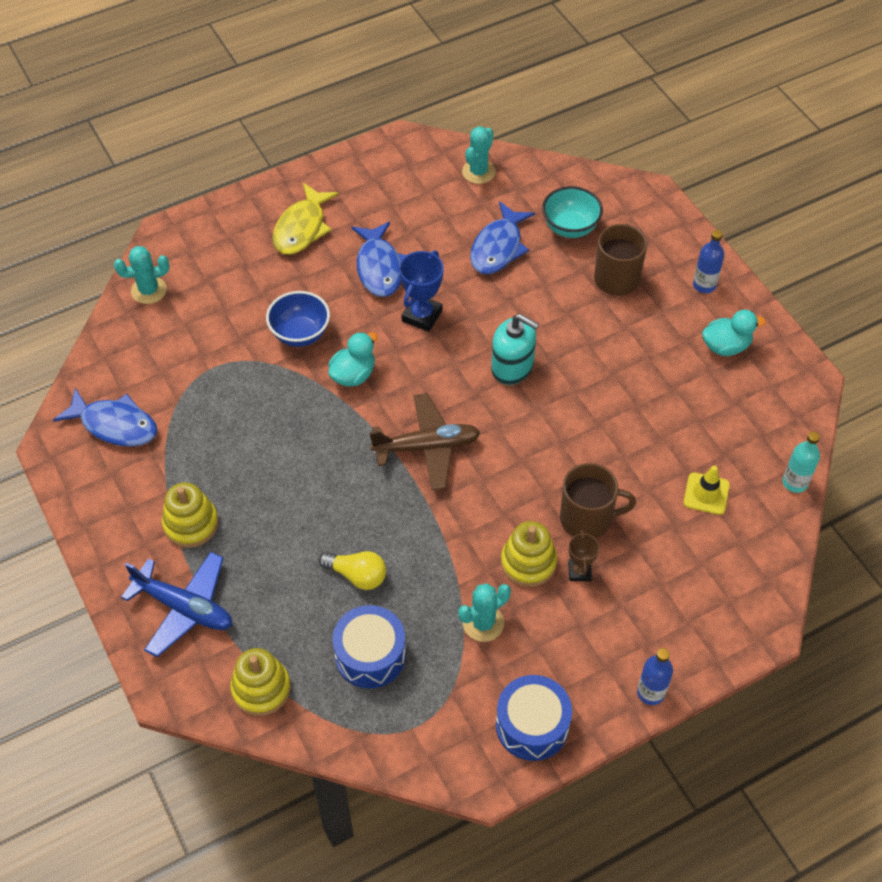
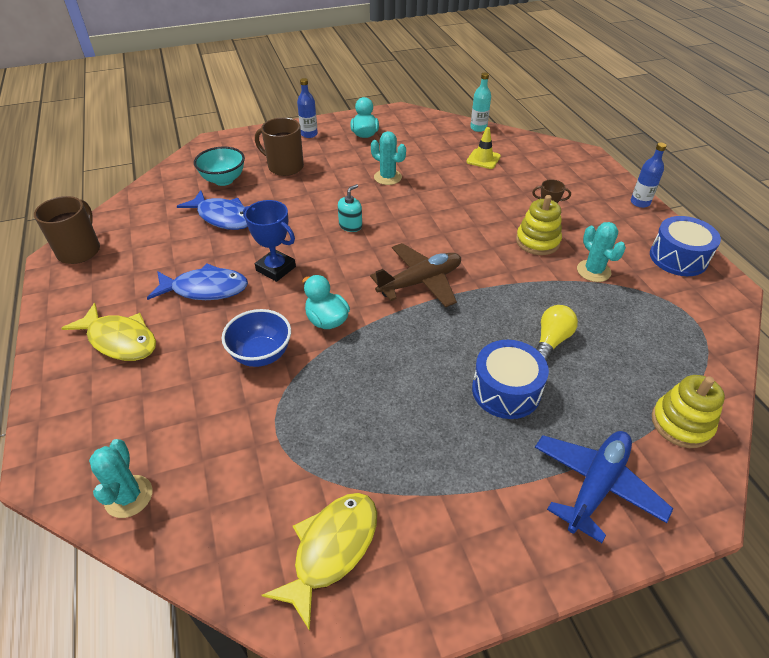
camera: 80 degrees left, 10 degrees down
(115, 425) = (331, 549): blue fish -> yellow fish
(191, 524) = (488, 472): yellow stacking toy -> none
(370, 655) = (632, 340): blue drum -> blue drum (506, 390)
(427, 447) = (420, 282): brown plane -> brown plane turned 60 degrees clockwise
(478, 172) = (131, 217): turquoise cactus -> turquoise cactus (388, 177)
(512, 367) = (350, 225): turquoise soap dispenser -> turquoise soap dispenser, size x0.61
(587, 519) = (500, 209): brown mug -> brown mug (80, 250)

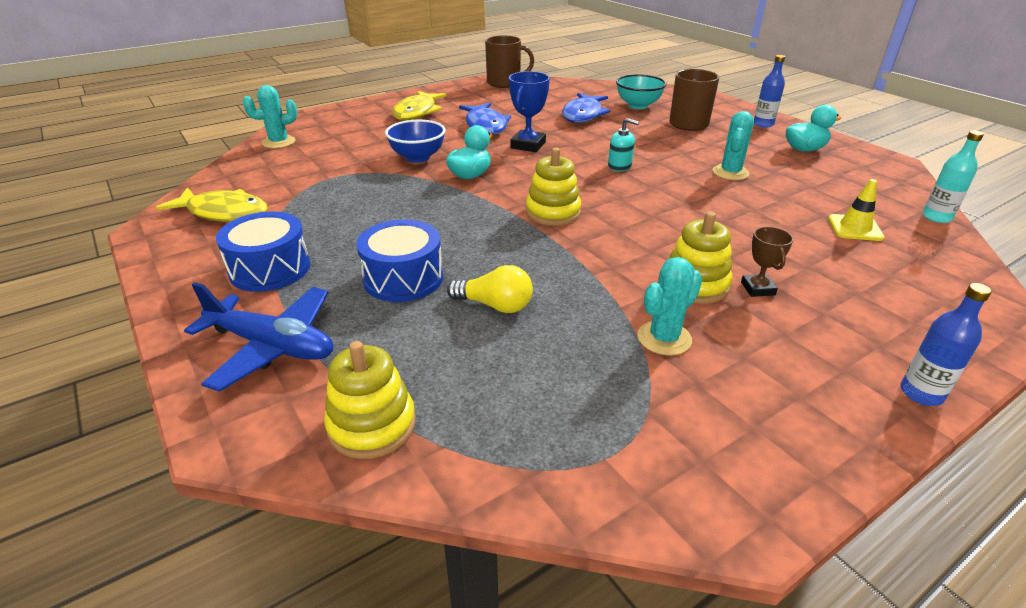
camera: 75 degrees right, 10 degrees down
(420, 282) = (553, 212): brown plane -> yellow stacking toy
(678, 258) = (781, 442): blue drum -> blue drum (270, 269)

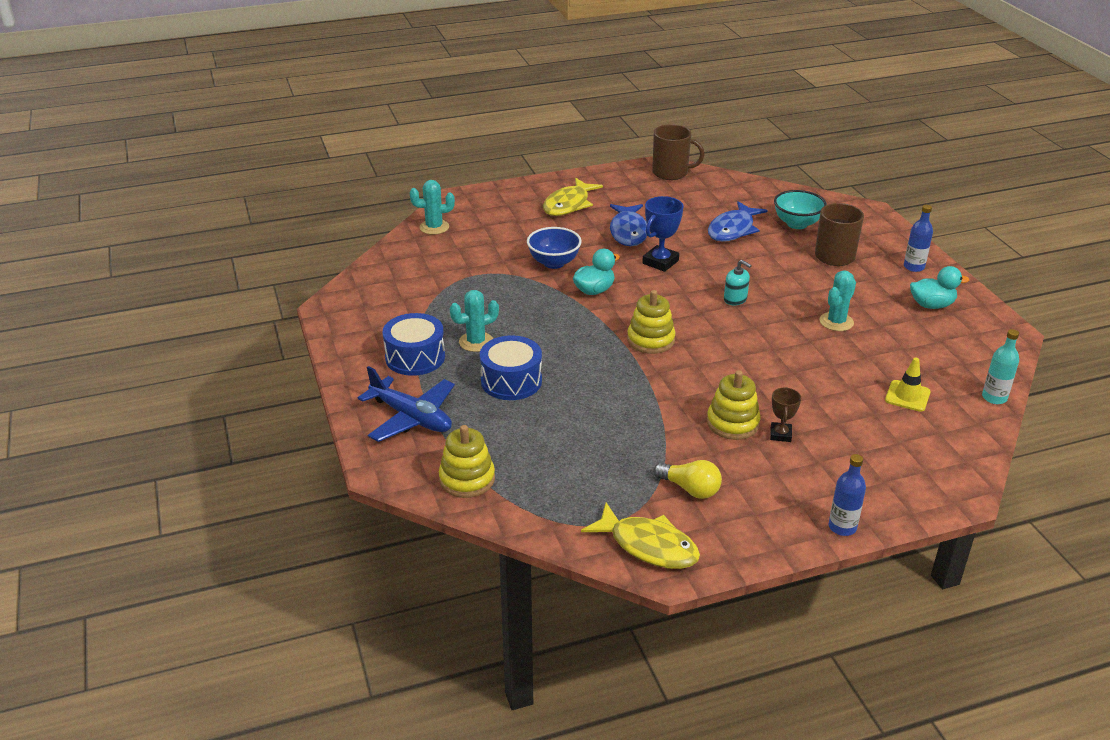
camera: 15 degrees right, 0 degrees up
(224, 213) = (384, 300): yellow fish -> yellow fish (648, 546)
(495, 305) = (572, 414): yellow light bulb -> yellow light bulb (690, 489)
(664, 338) = (684, 459): turquoise cactus -> turquoise cactus (476, 342)

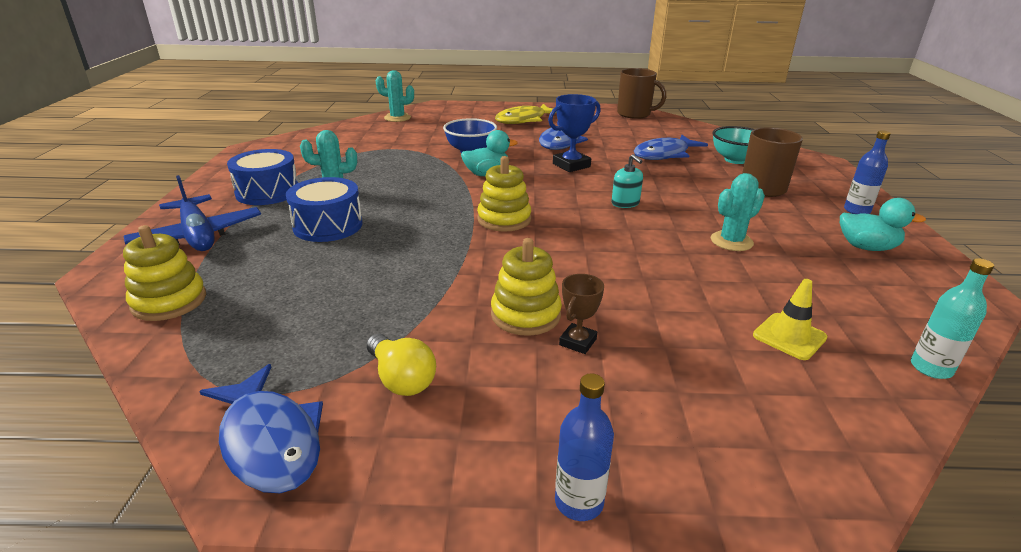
camera: 20 degrees right, 5 degrees down
(648, 546) = (270, 441): yellow fish -> blue fish

